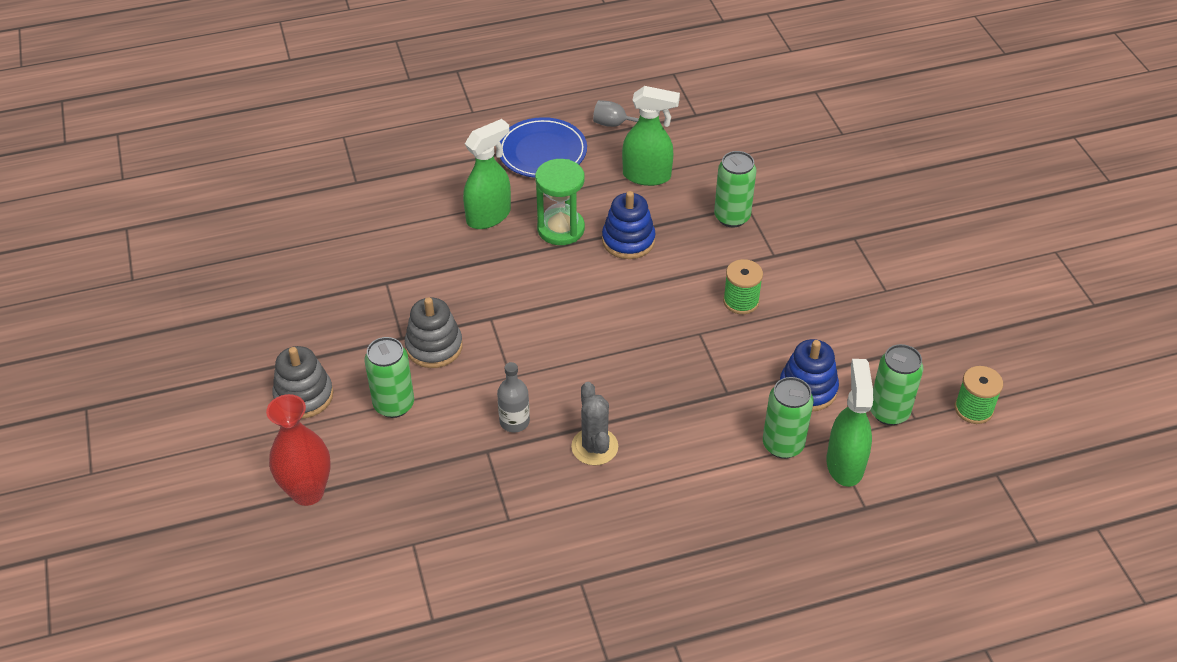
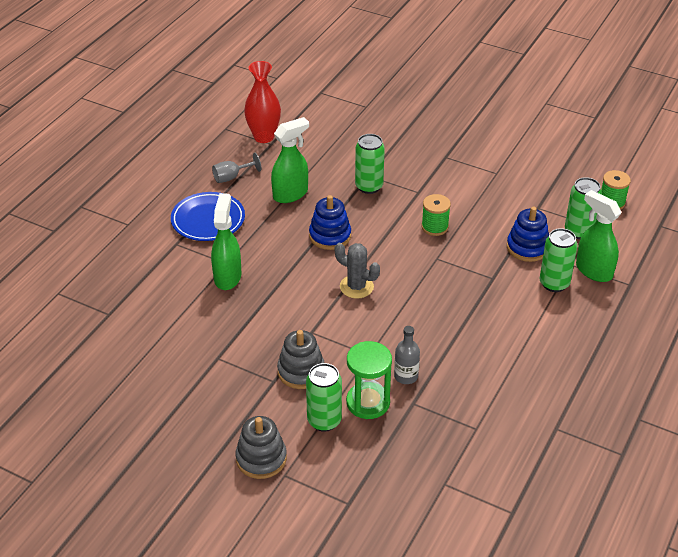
camera: 45 degrees left, 5 degrees down
(308, 492) = (344, 508): red vase -> red vase (264, 137)
(561, 229) = (282, 255): green hourglass -> green hourglass (368, 402)
(594, 447) = (466, 356): grey cactus -> grey cactus (356, 287)

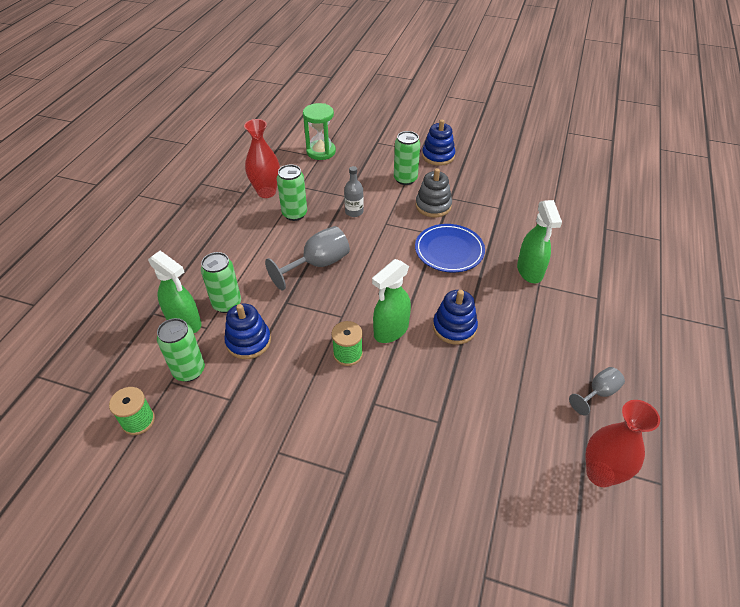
camera: 170 degrees right, 5 degrees up
(208, 220) = (586, 329): blue plate -> blue plate (449, 251)
(261, 458) = (438, 156): grey stacking toy -> blue stacking toy
(291, 194) = (518, 377): green spray bottle -> green spray bottle (390, 330)
(356, 287) = (411, 277): grey cactus -> none
(368, 402) = (378, 192): green hourglass -> green hourglass (321, 151)
(369, 186) = (433, 403): green can -> green can (294, 214)
(457, 313) = (317, 264): none -> grey goblet
(523, 424) = (266, 192): none -> red vase

